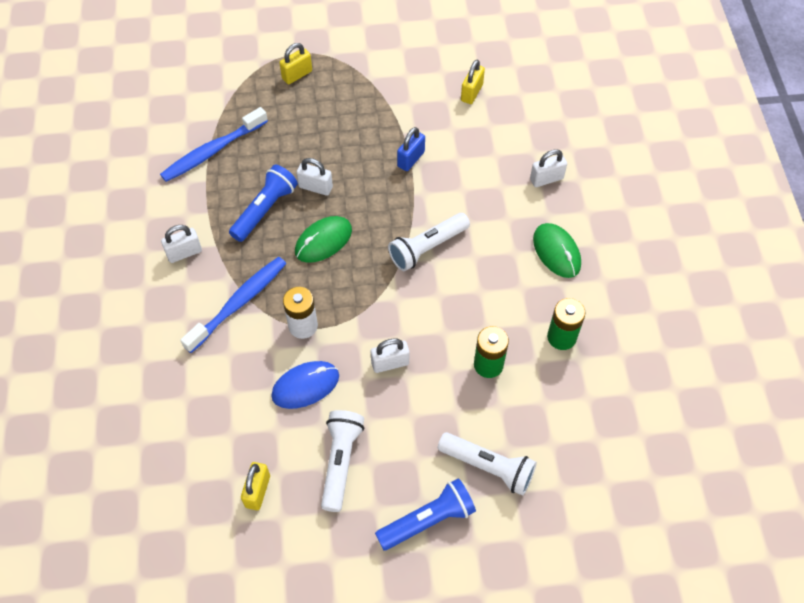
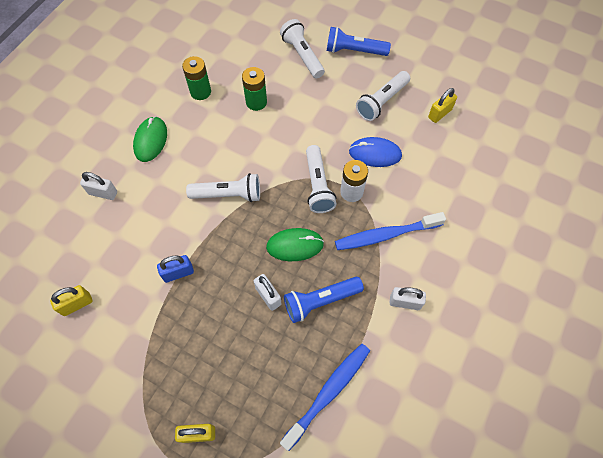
camera: 145 degrees left, 5 degrees up
(212, 151) = (328, 392): blue toothbrush -> blue toothbrush turned 45 degrees counterclockwise
(344, 311) = (318, 185): none -> white flashlight
(390, 363) = (313, 136): white padlock -> none

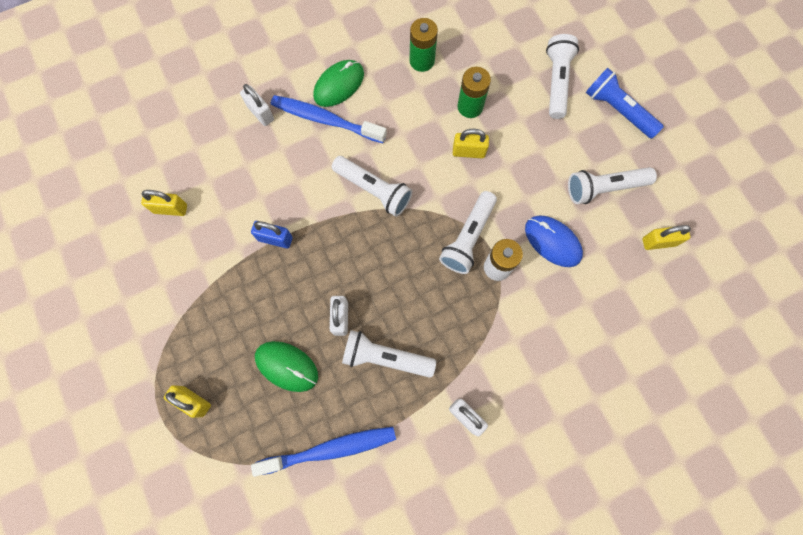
camera: 35 degrees right, 10 degrees up
(277, 131) = (468, 152): none -> yellow padlock
(295, 245) = (401, 285): green mouse -> green mouse (286, 366)
(320, 301) = (385, 357): blue flashlight -> white flashlight
(385, 235) = (498, 335): blue toothbrush -> blue toothbrush (325, 119)

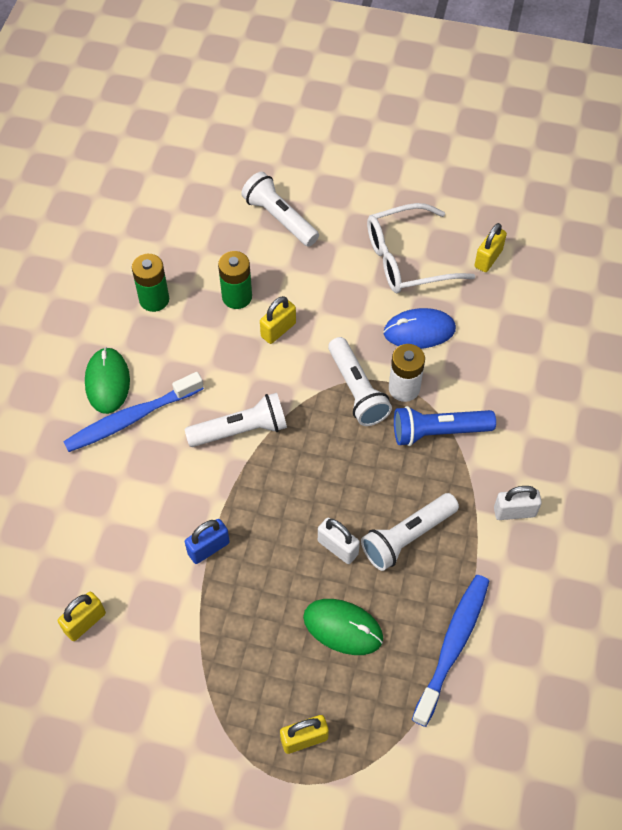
camera: 50 degrees left, 15 degrees down
(260, 113) = (66, 468): white padlock -> none
(286, 366) = (343, 627): green mouse -> green mouse turned 45 degrees clockwise
(604, 188) = (407, 259): white flashlight -> white glasses
(618, 110) = (349, 197): blue flashlight -> blue flashlight (438, 432)

